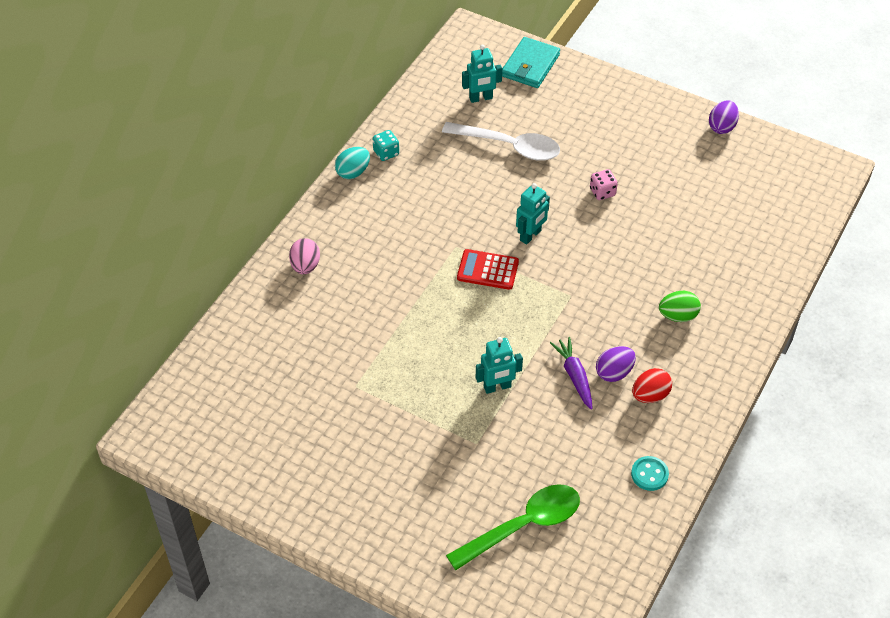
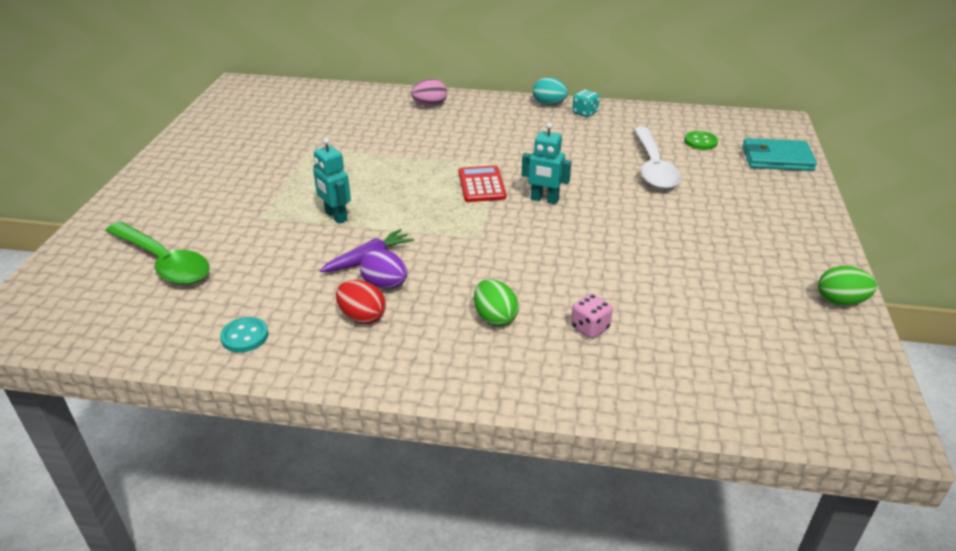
camera: 70 degrees right, 15 degrees down
(481, 98) = (700, 142): turquoise robot -> green button
(602, 192) = (643, 231): pink dice -> pink dice (590, 328)
(722, 127) = (840, 301): purple egg -> green egg

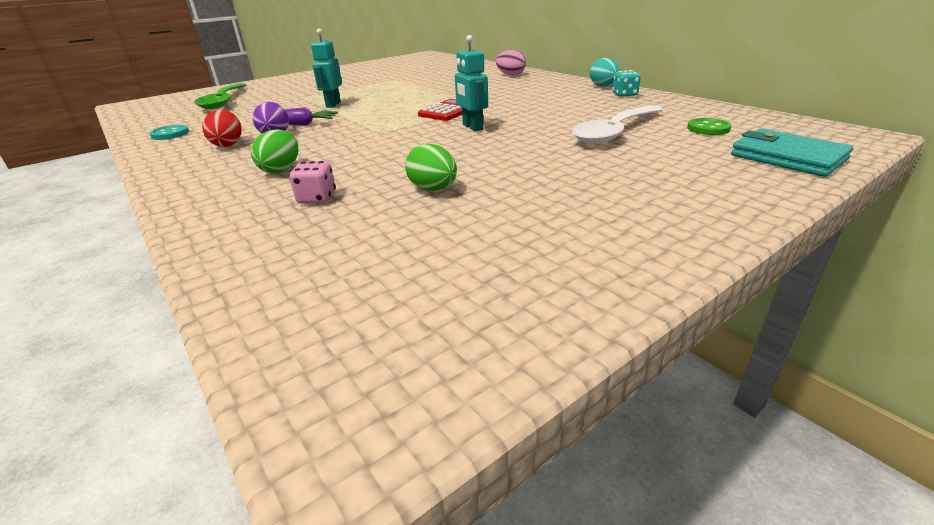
camera: 45 degrees right, 5 degrees down
(840, 301) = (601, 287): green egg -> green egg (433, 189)

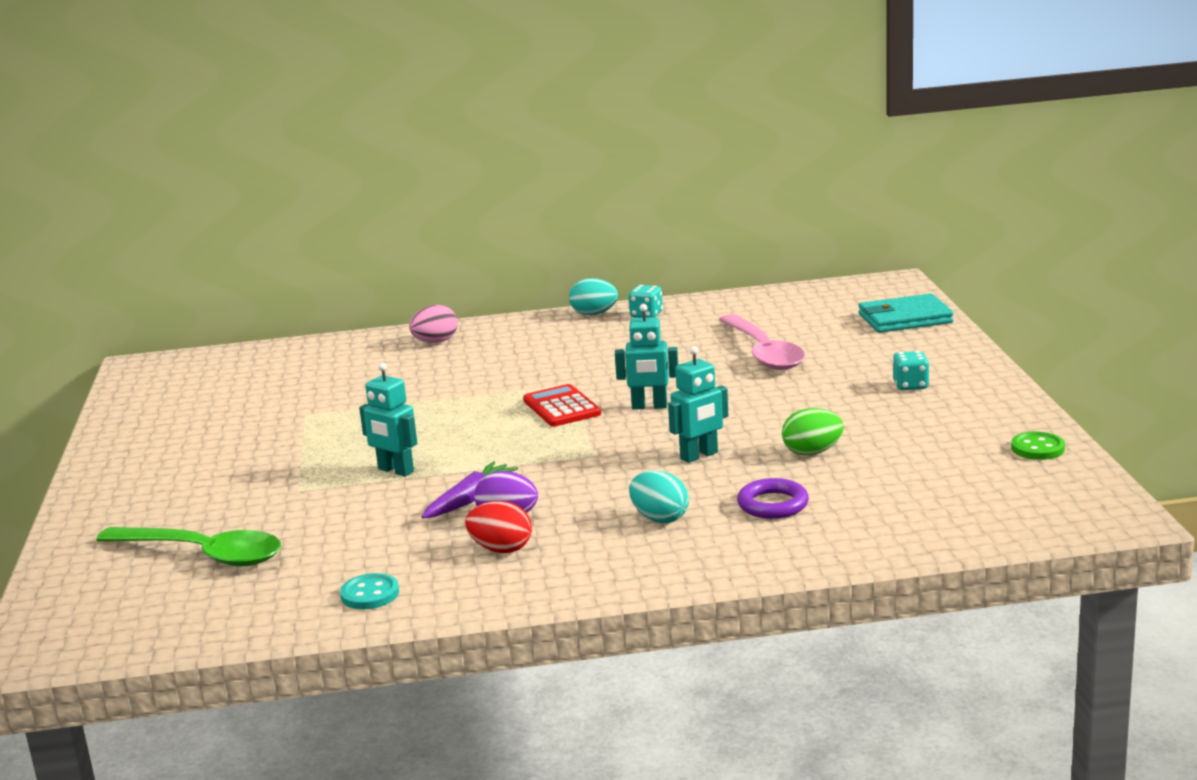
camera: 60 degrees left, 10 degrees down
(281, 170) = (659, 518): green egg -> turquoise egg
(317, 198) = (773, 504): pink dice -> purple ring
(398, 157) = (699, 456): none -> turquoise robot
(615, 132) = (763, 352): white spoon -> pink spoon
(632, 194) = (910, 385): none -> turquoise dice
(708, 128) = (807, 319): green button -> green button (1037, 448)

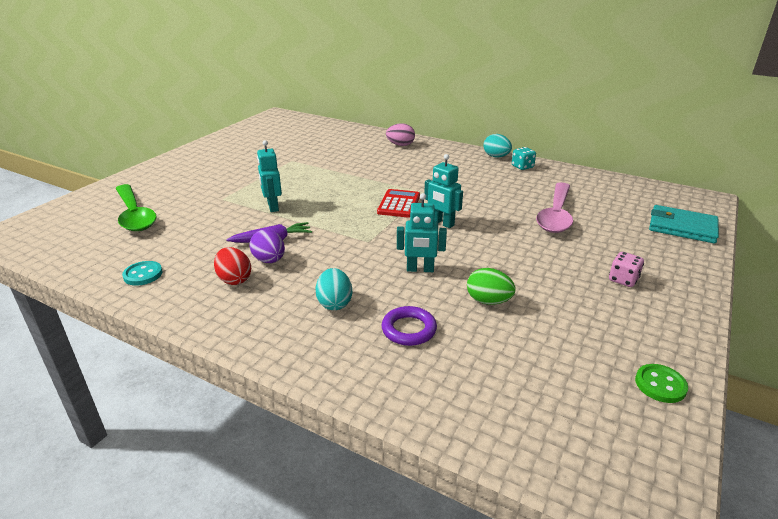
camera: 35 degrees right, 10 degrees up
(910, 385) = (623, 280): turquoise dice -> pink dice

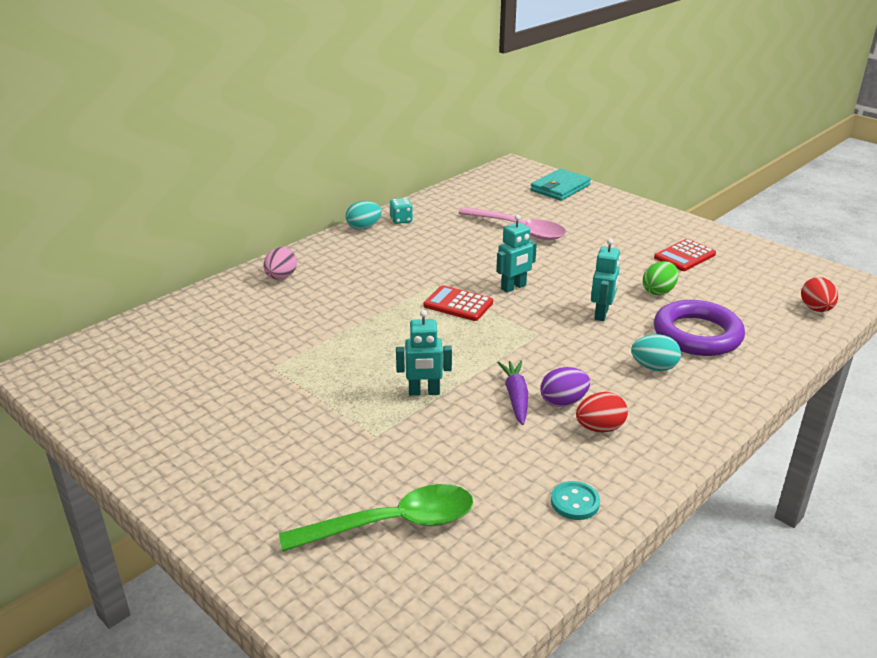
camera: 75 degrees left, 0 degrees up
(409, 329) = (697, 334): purple ring -> purple ring, size x1.80
(530, 438) = (816, 309): none -> red egg
(592, 317) = (684, 256): none -> red calculator
(623, 280) = (635, 231): pink dice -> none
(660, 385) = (760, 254): green button -> none

